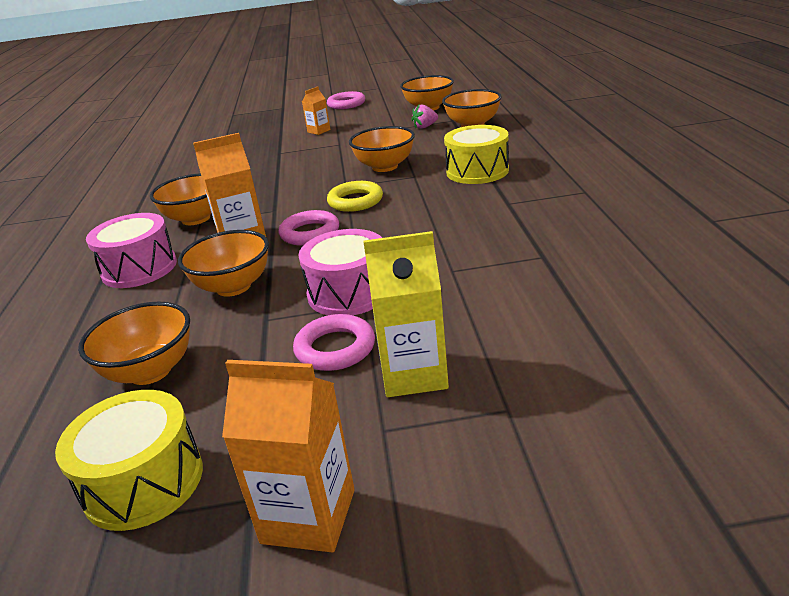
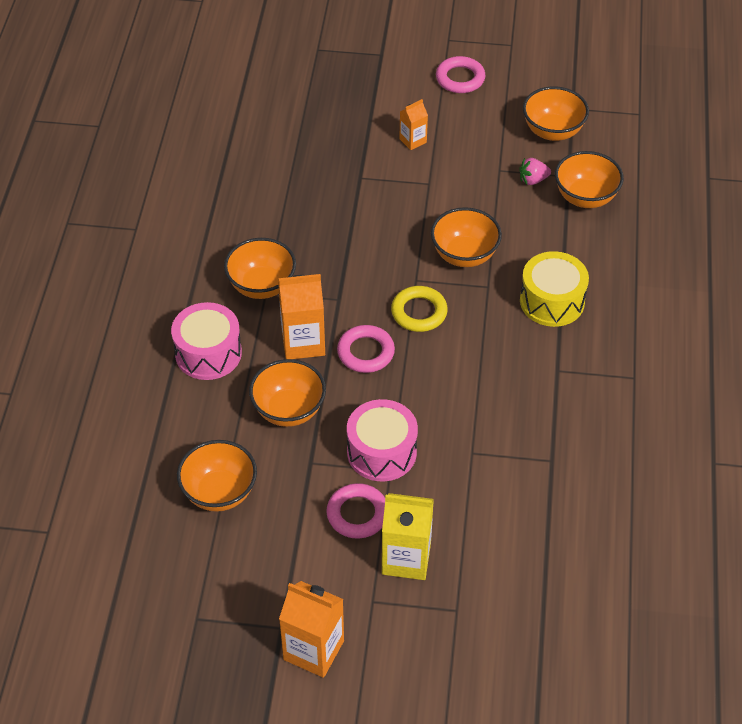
camera: 10 degrees right, 20 degrees up
(143, 481) = (216, 594): yellow drum -> none

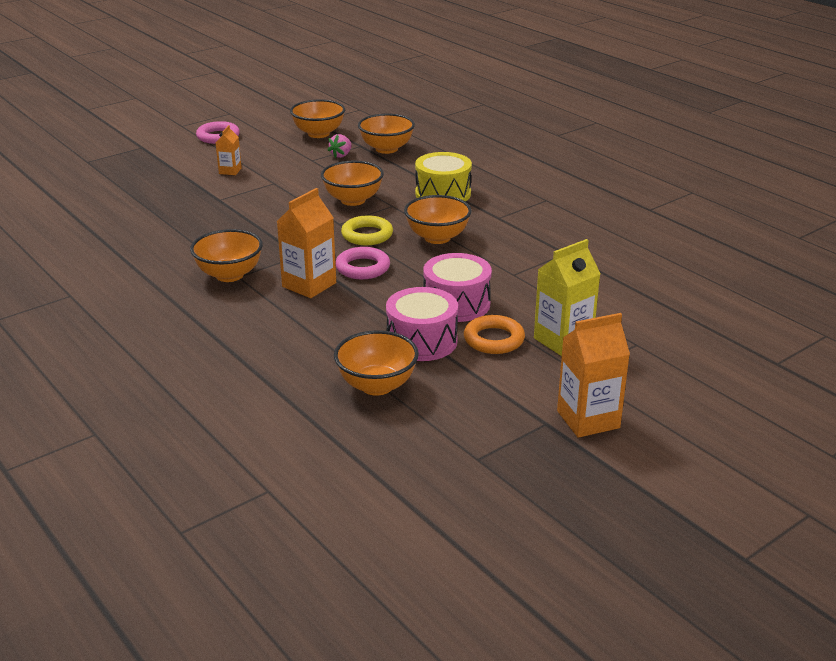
camera: 45 degrees left, 20 degrees down
(208, 353) = (243, 324): pink drum -> pink drum (422, 341)
(289, 410) = (356, 319): orange bowl -> orange bowl (437, 237)
(357, 514) = (494, 339): pink ring -> orange ring

